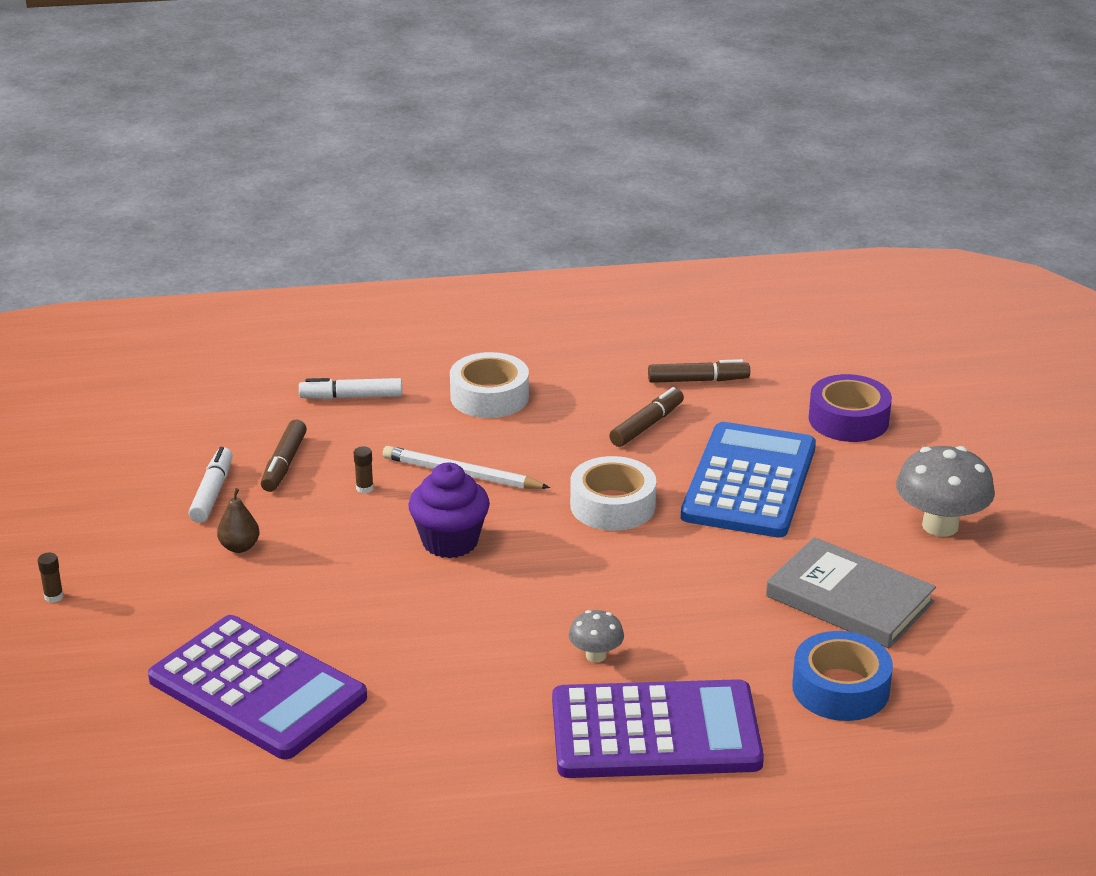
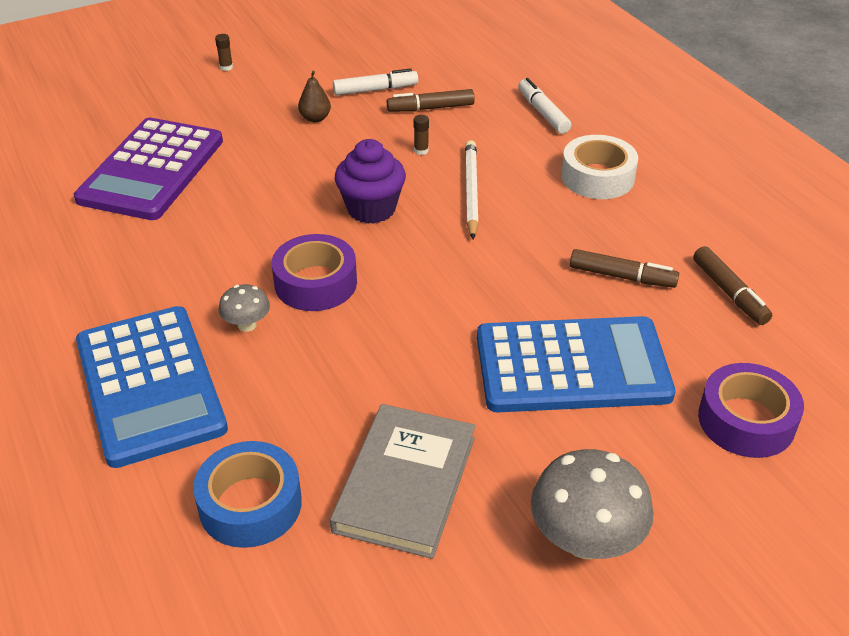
camera: 70 degrees right, 10 degrees up
(554, 600) = (315, 283): none -> purple tape
(612, 505) = (475, 285): white tape -> none
(655, 732) = (149, 385): purple calculator -> blue calculator

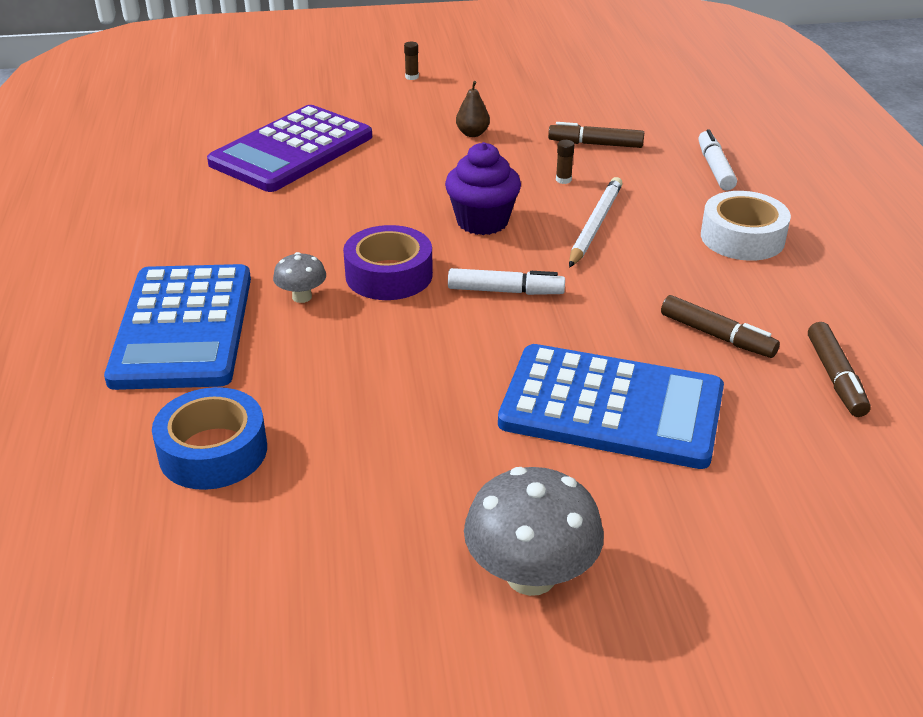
camera: 20 degrees right, 5 degrees down
(375, 90) = (547, 119): white marker -> white marker (505, 291)
(405, 483) = (372, 472): grey book -> none
(746, 420) = (784, 508): purple tape -> none

